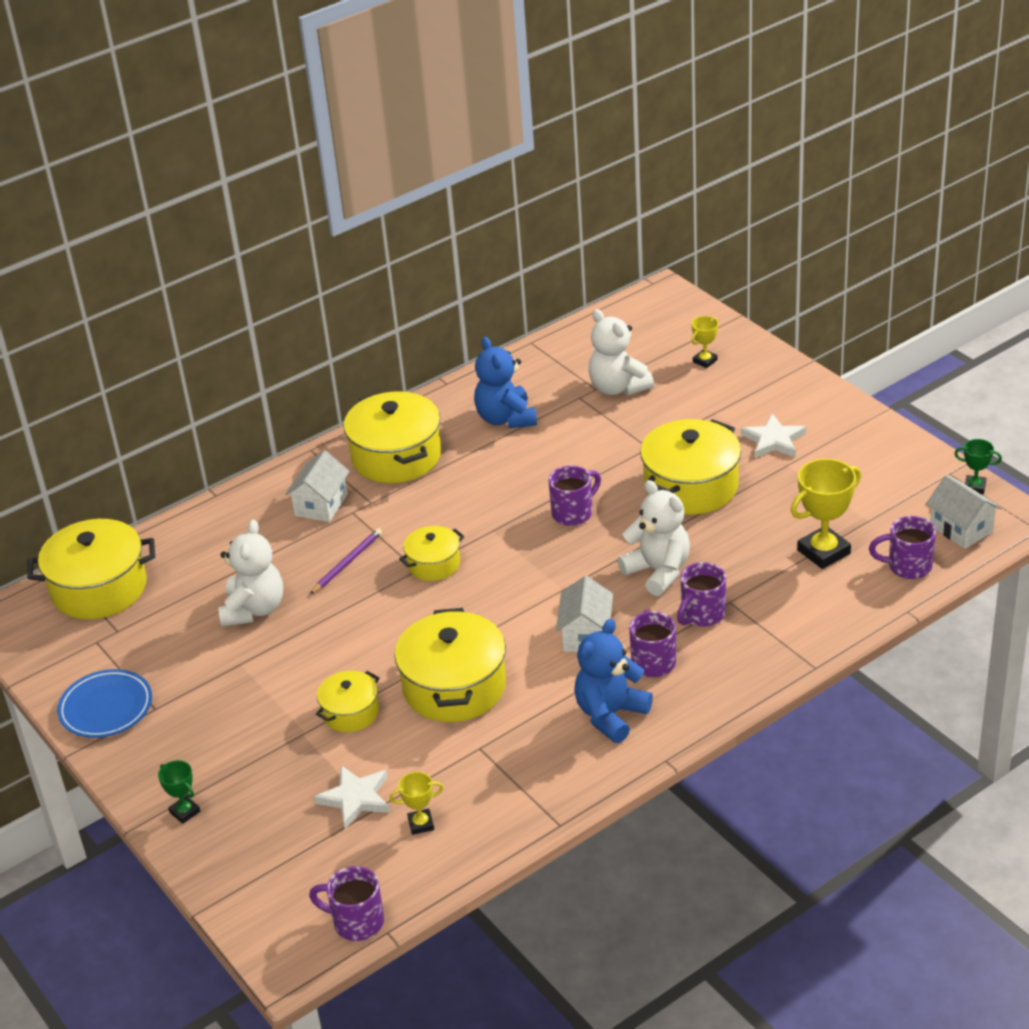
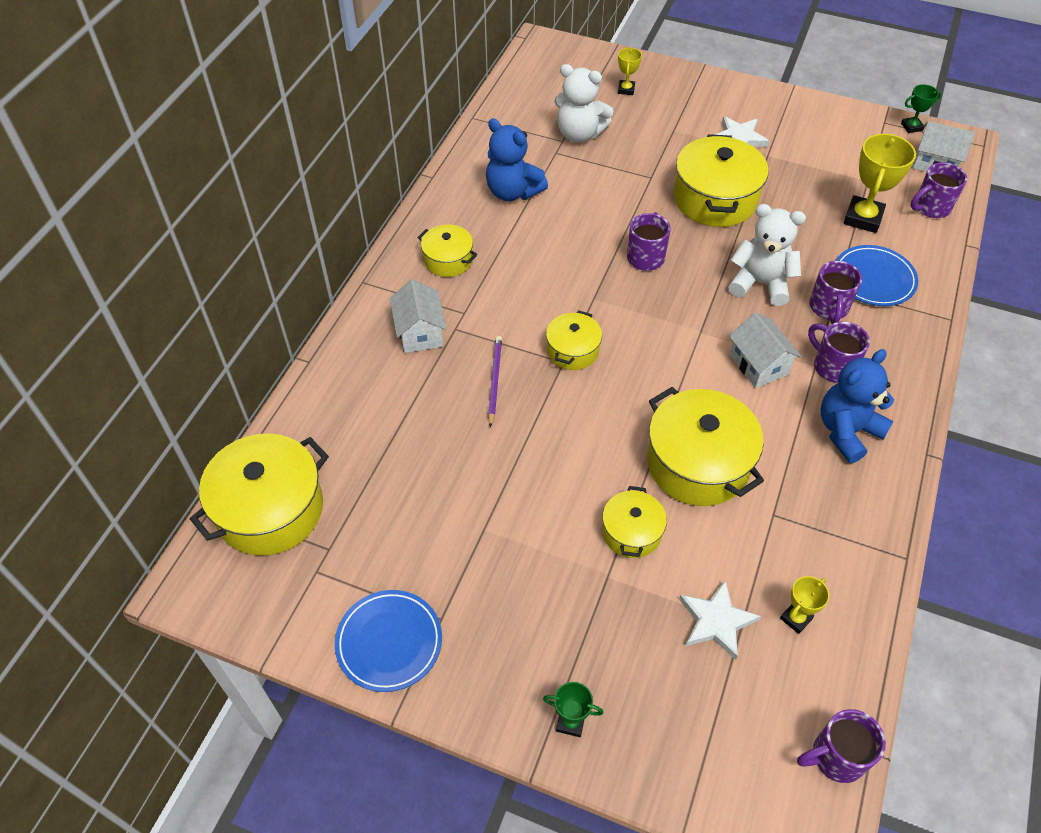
camera: 35 degrees left, 15 degrees up
(254, 609) = (448, 465): white teddy bear -> none
(396, 456) = (448, 260): yellow pot -> yellow pot, size x0.55
(610, 715) = (847, 431): blue teddy bear -> blue teddy bear turned 45 degrees clockwise
(775, 607) = (874, 279): none -> blue plate

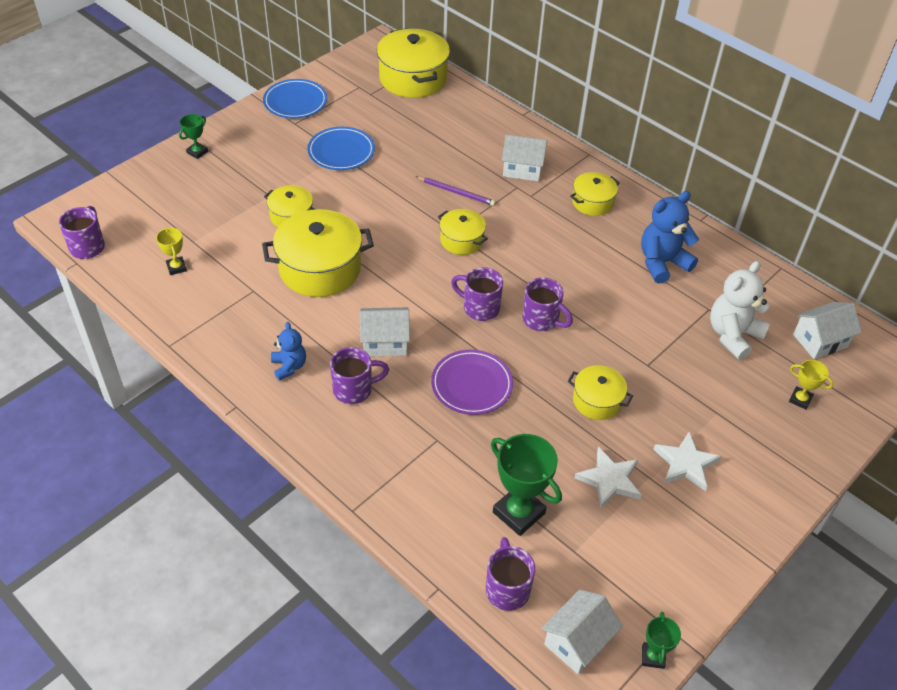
camera: 110 degrees right, 5 degrees down
(552, 86) = (820, 341): none -> white house
(715, 199) = (597, 401): yellow pot -> yellow pot, size x0.55
(716, 621) = (204, 231): white star -> white star (609, 480)
(760, 283) = (471, 385): white teddy bear -> purple plate
(828, 308) = (417, 420): purple mug -> purple mug (480, 308)
(847, 431) = (289, 366): blue teddy bear -> blue teddy bear, size x0.59
(863, 218) = (518, 513): yellow trophy -> green trophy
(874, 279) = (433, 475): blue plate -> blue plate (341, 151)

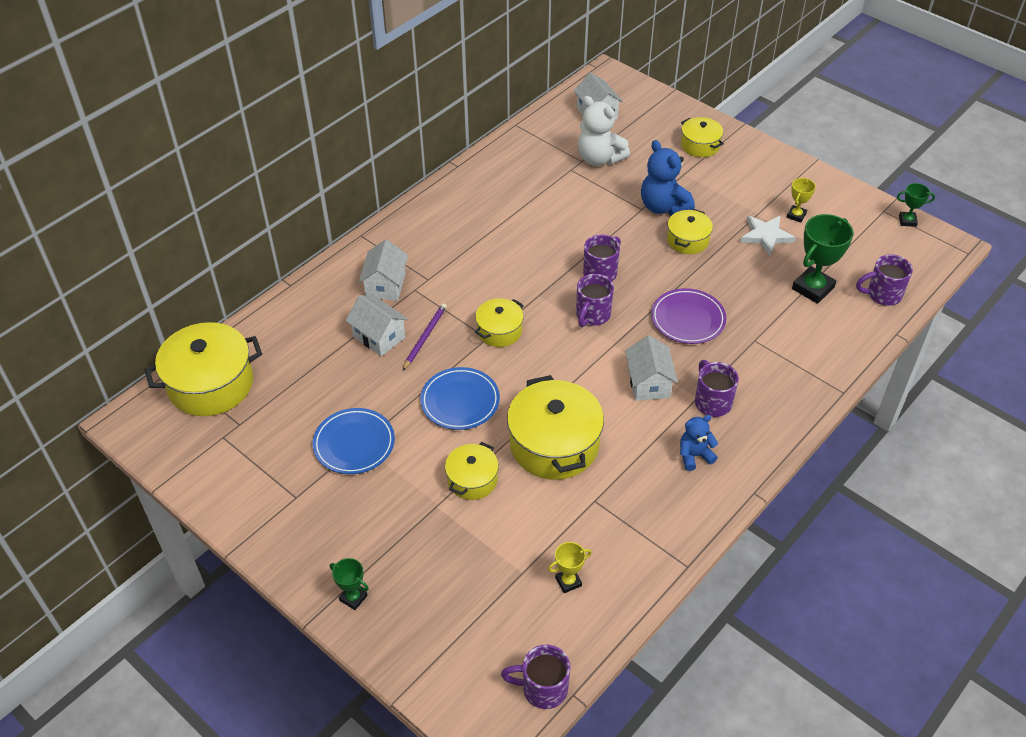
camera: 90 degrees left, 0 degrees up
(295, 102) = (250, 501): blue plate -> blue plate (460, 401)
(577, 641) = (910, 257): white house -> white house (379, 337)
(592, 202) = (436, 235): yellow pot -> yellow pot (700, 145)
(662, 263) = (517, 193): blue teddy bear -> blue teddy bear (663, 206)
(685, 464) = (739, 194): white star -> none
(800, 399) = (660, 130): yellow trophy -> yellow trophy (796, 215)

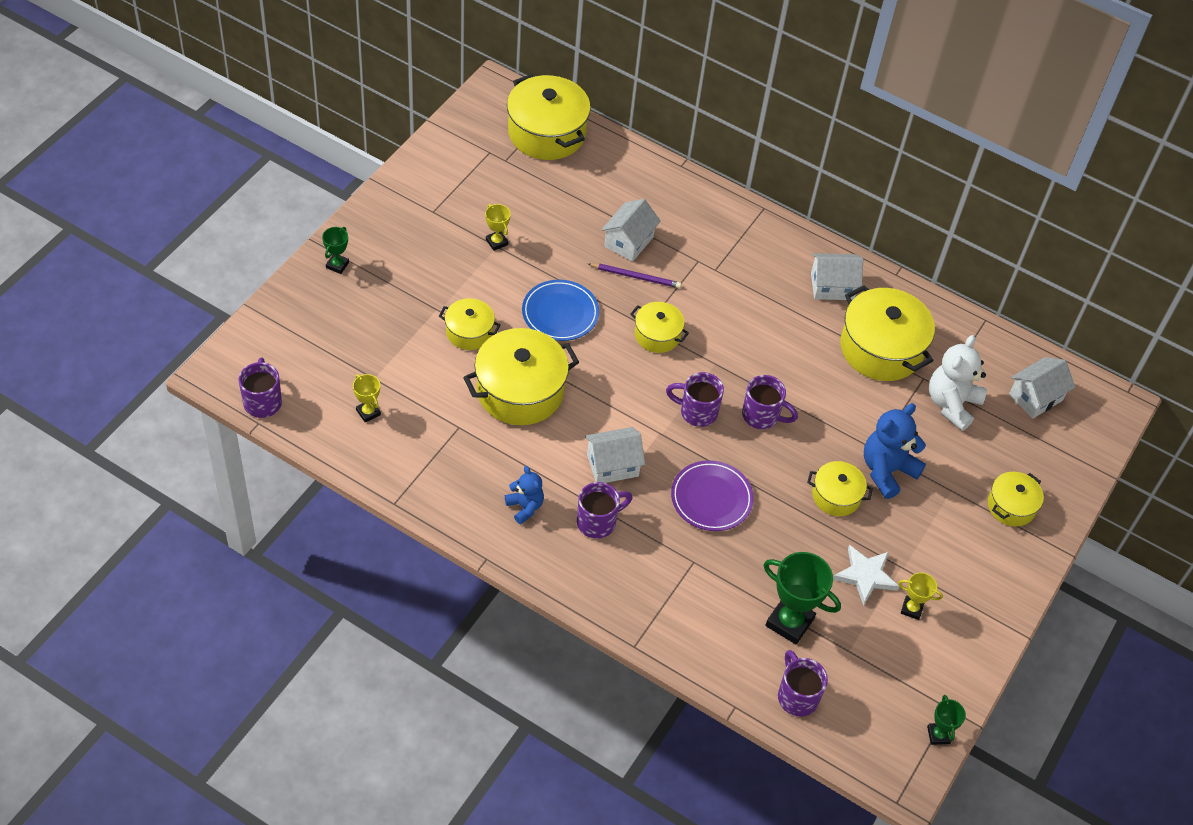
camera: 75 degrees right, 5 degrees up
(354, 444) = (496, 242): blue plate -> yellow trophy
(385, 285) = (698, 237): white house -> white house (832, 286)
(536, 188) = (881, 348): none -> yellow pot

